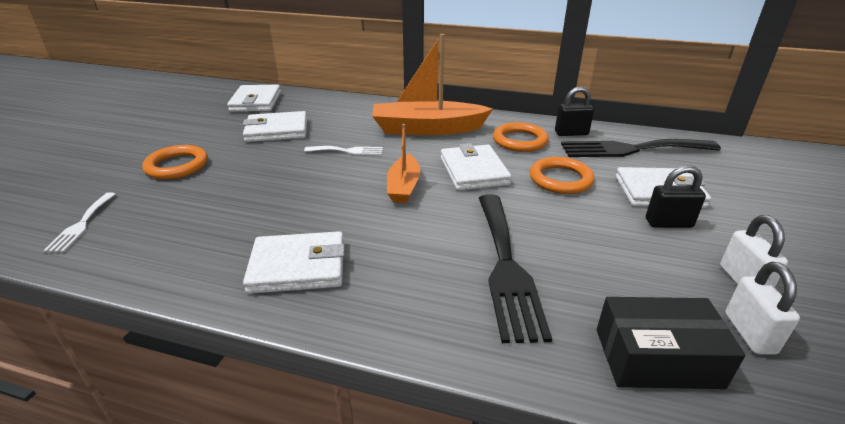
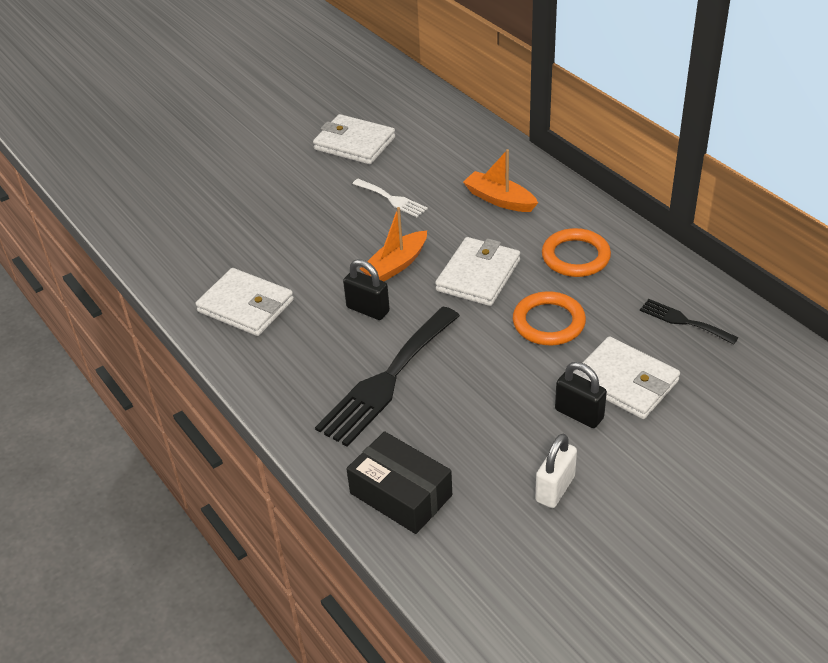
camera: 40 degrees right, 10 degrees up
(81, 224) = (139, 198): white fork -> none
(177, 166) = (239, 159): orange ring -> none
(256, 102) = (371, 89): white wallet -> none
(427, 129) = (499, 199): orange boat -> orange boat, size x0.56
(571, 133) = (649, 270): black padlock -> black padlock (368, 309)
(631, 149) = (683, 321): black fork -> black fork, size x0.51
(749, 333) = (491, 519): white padlock -> none

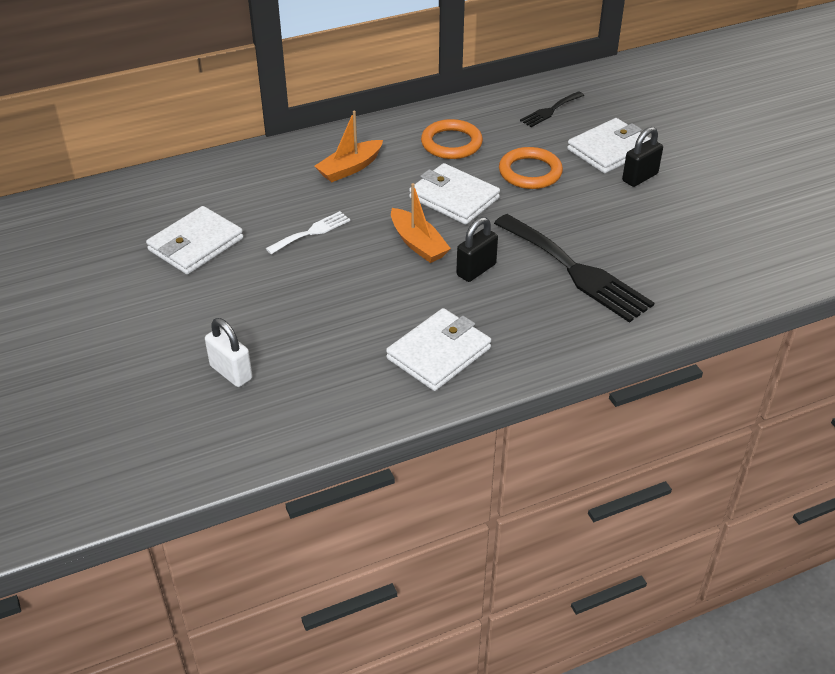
camera: 80 degrees left, 0 degrees up
(401, 494) = (713, 281): black box -> none
(555, 489) = (715, 203): white padlock -> white padlock (231, 372)

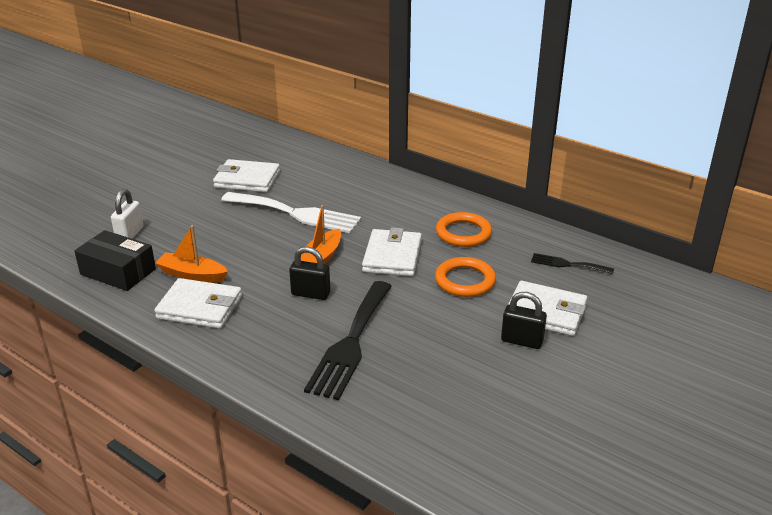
camera: 60 degrees right, 10 degrees down
(310, 401) = (118, 272): none -> black box
(312, 232) = (296, 213): white fork -> white fork, size x1.98
(350, 168) = (384, 203): orange boat -> orange boat (192, 275)

